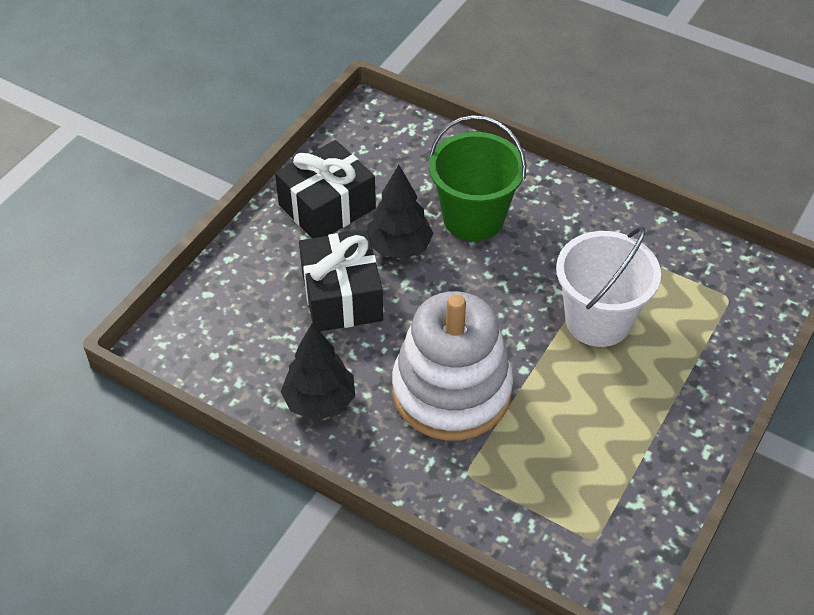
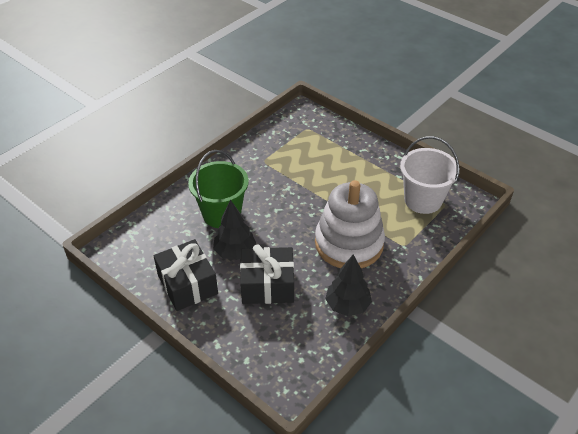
camera: 80 degrees left, 5 degrees down
(598, 320) = (311, 177): white bucket -> white bucket (423, 200)

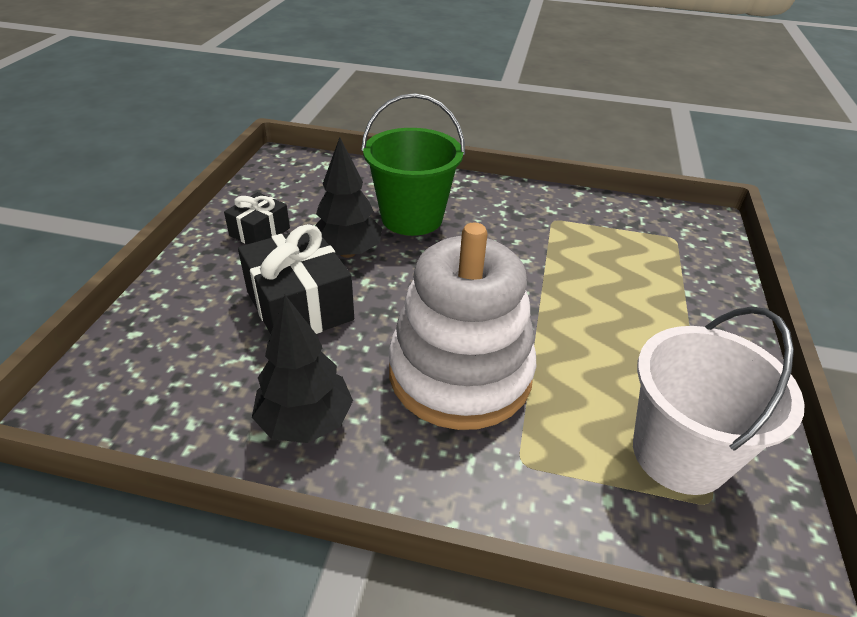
camera: 60 degrees right, 5 degrees down
(187, 284) = (259, 232): black gift -> black gift, size x0.58

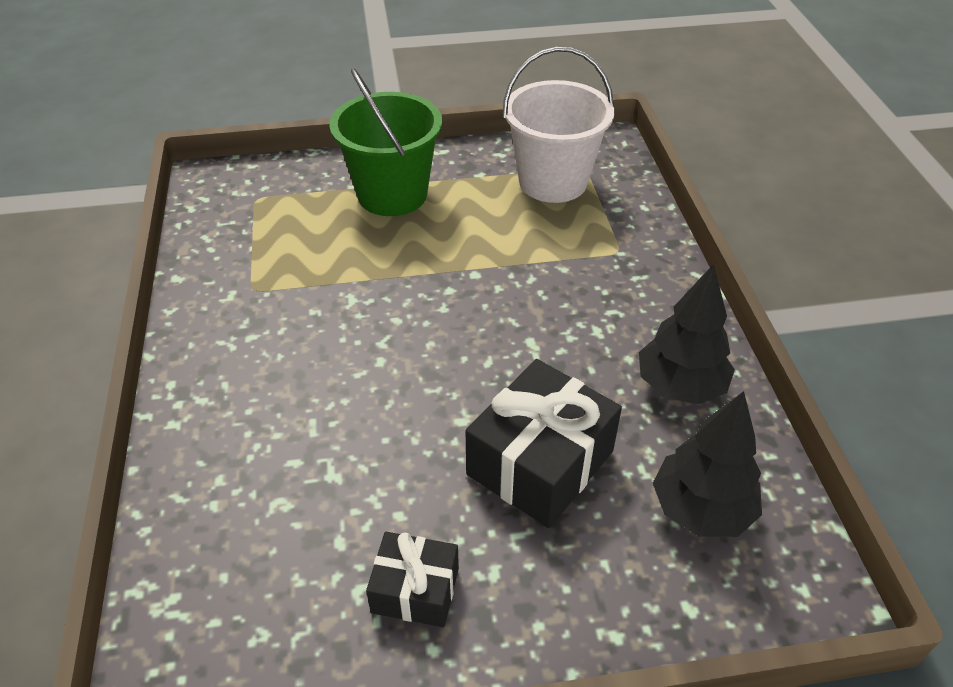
camera: 110 degrees left, 5 degrees up
(347, 252) = (414, 460): black tree -> black tree (701, 509)
(412, 218) = (301, 422): green bucket -> green bucket (392, 194)
(460, 373) = (553, 304): white stacking toy -> none

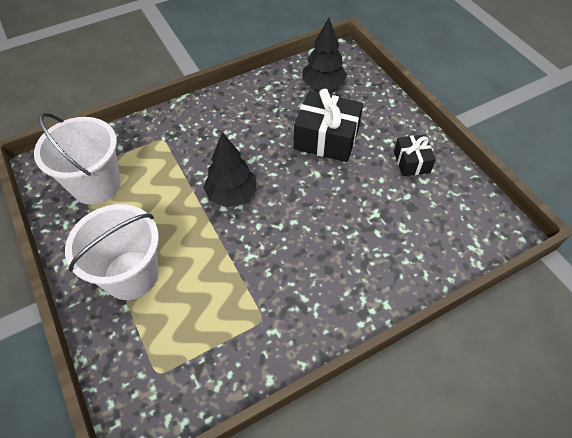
camera: 110 degrees left, 10 degrees up
(392, 194) = (131, 275): green bucket -> white bucket
(680, 386) = (258, 100): black tree -> black tree (232, 195)

